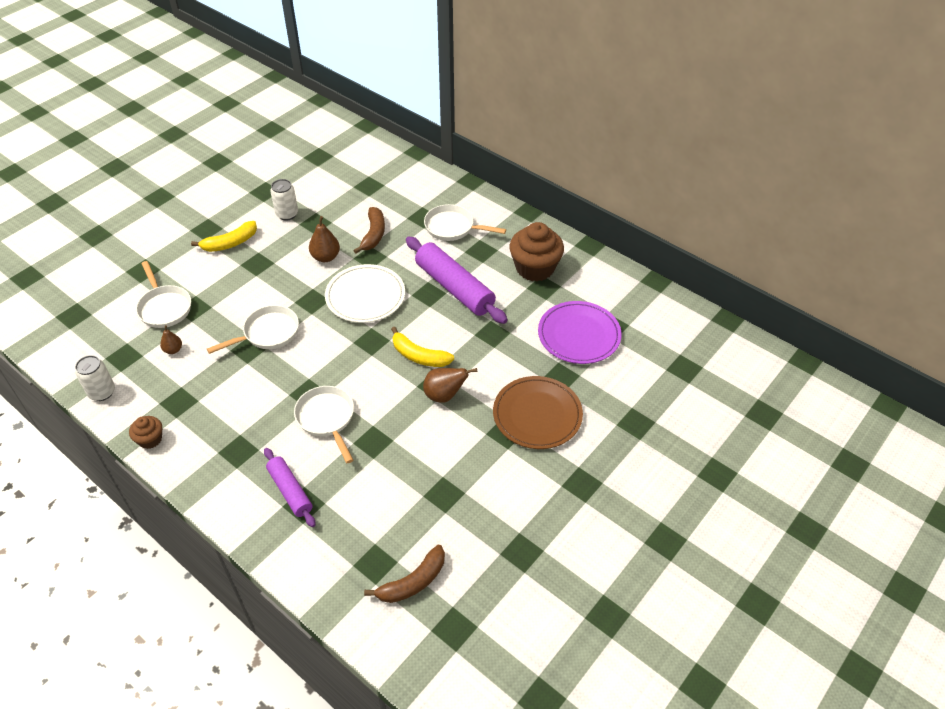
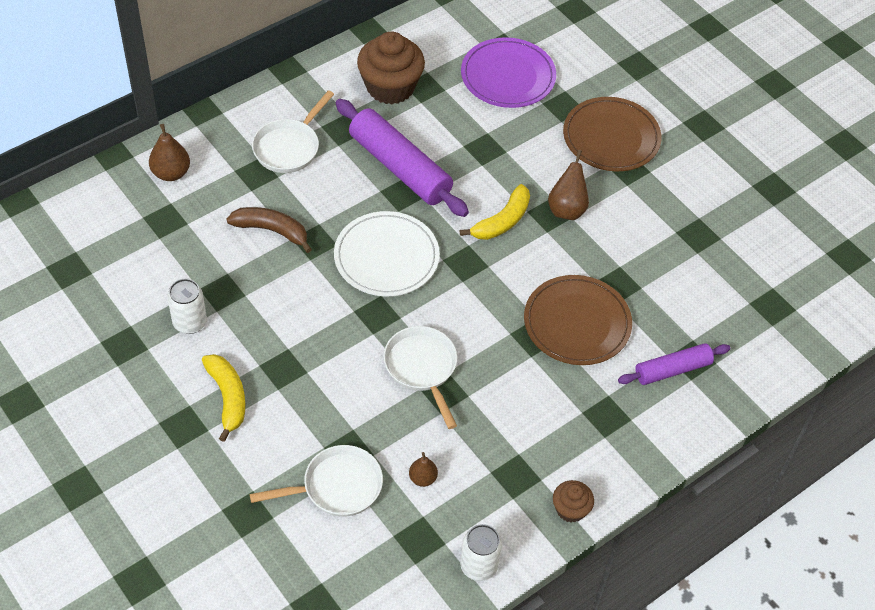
camera: 80 degrees left, 5 degrees up
(325, 257) = (298, 289): brown pear -> brown pear (171, 173)
(327, 419) = (577, 323): white pan -> brown plate
(413, 582) = (797, 279): brown banana -> none
(454, 288) = (399, 167): purple rolling pin -> purple rolling pin turned 75 degrees clockwise

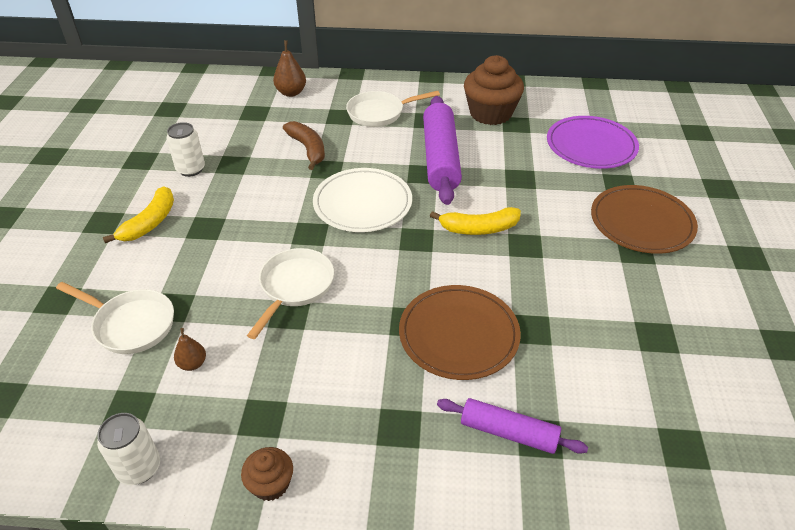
camera: 45 degrees right, 10 degrees down
(567, 209) = (545, 249): brown pear -> none

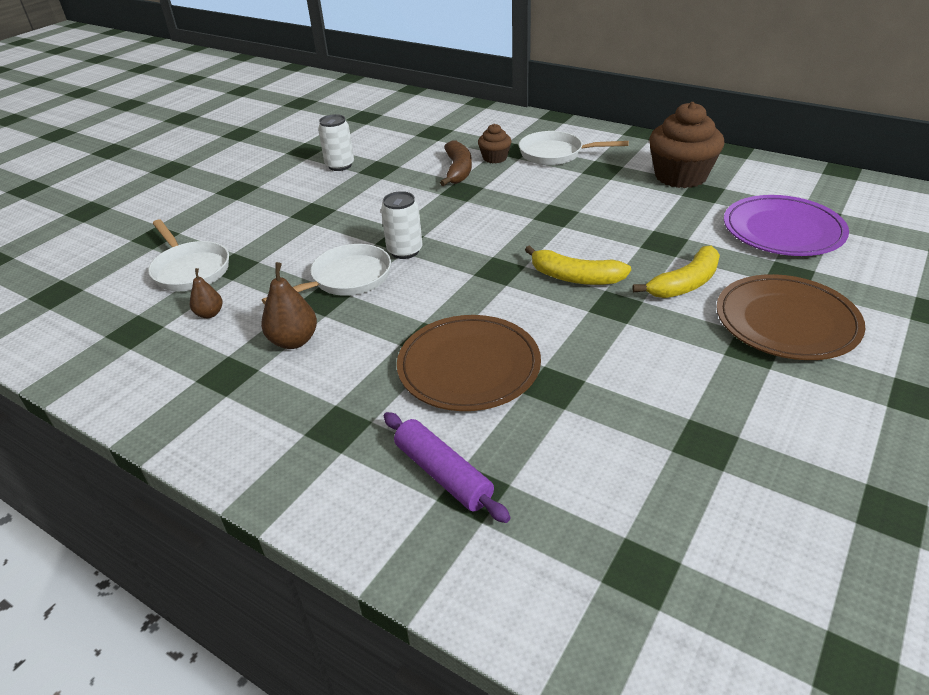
camera: 30 degrees right, 5 degrees down
(139, 468) = (101, 378): white can -> white can (405, 251)
(150, 223) = (272, 198): yellow banana -> yellow banana (685, 284)
(271, 484) = (186, 430): brown cupcake -> brown cupcake (495, 158)
(291, 93) = (482, 122): brown pear -> brown pear (294, 341)
(362, 203) = (471, 226): white plate -> none
(440, 158) = (587, 205): purple rolling pin -> none

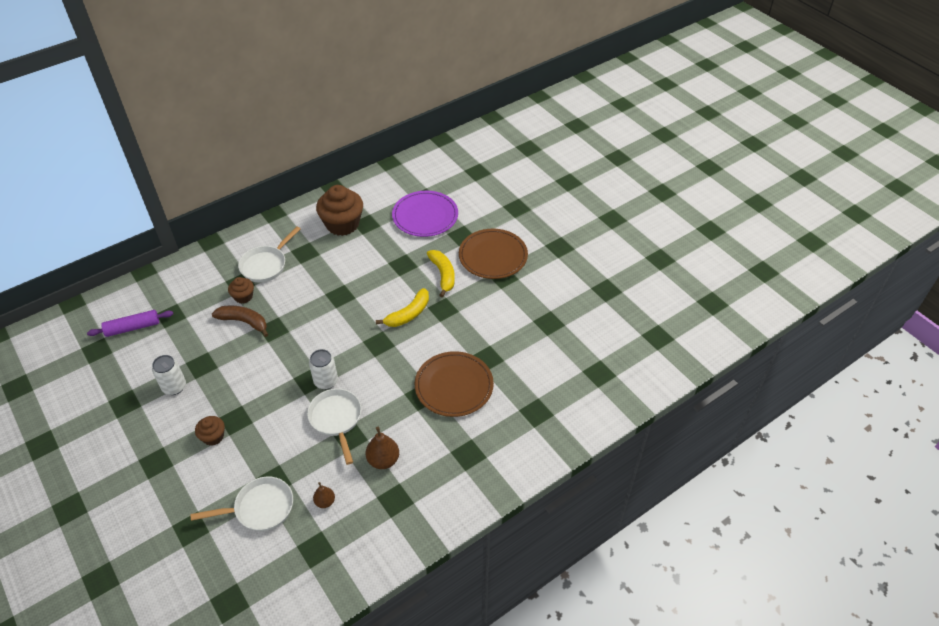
camera: 70 degrees left, 10 degrees up
(283, 208) = (213, 437): none -> brown cupcake
(443, 474) = (521, 420): purple rolling pin -> purple rolling pin (133, 327)

